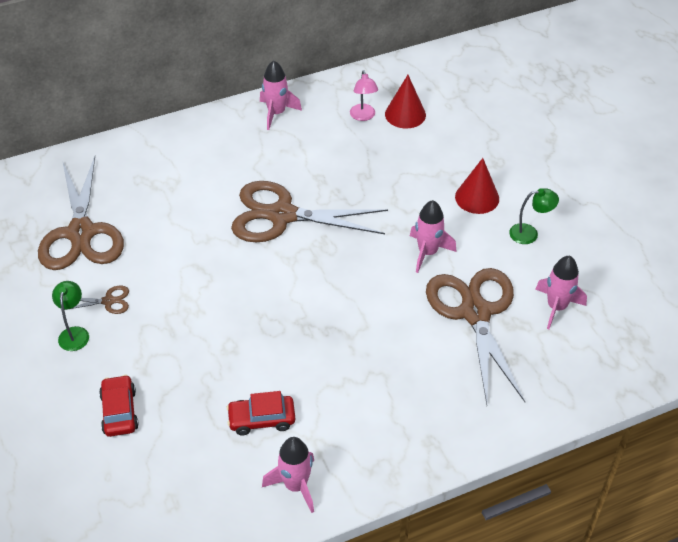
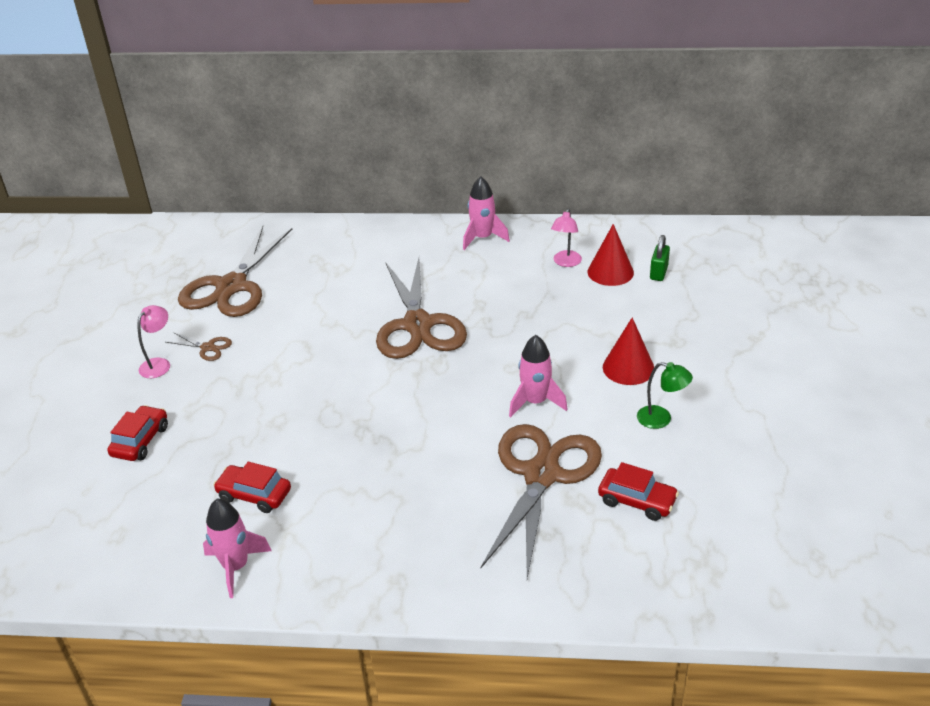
camera: 30 degrees right, 10 degrees down
(74, 333) = (159, 364): green lamp -> pink lamp
(282, 215) = (418, 325): brown scissors -> brown scissors turned 135 degrees counterclockwise
(443, 103) = (658, 273): none -> green padlock
(556, 307) = (637, 500): pink rocket -> red car

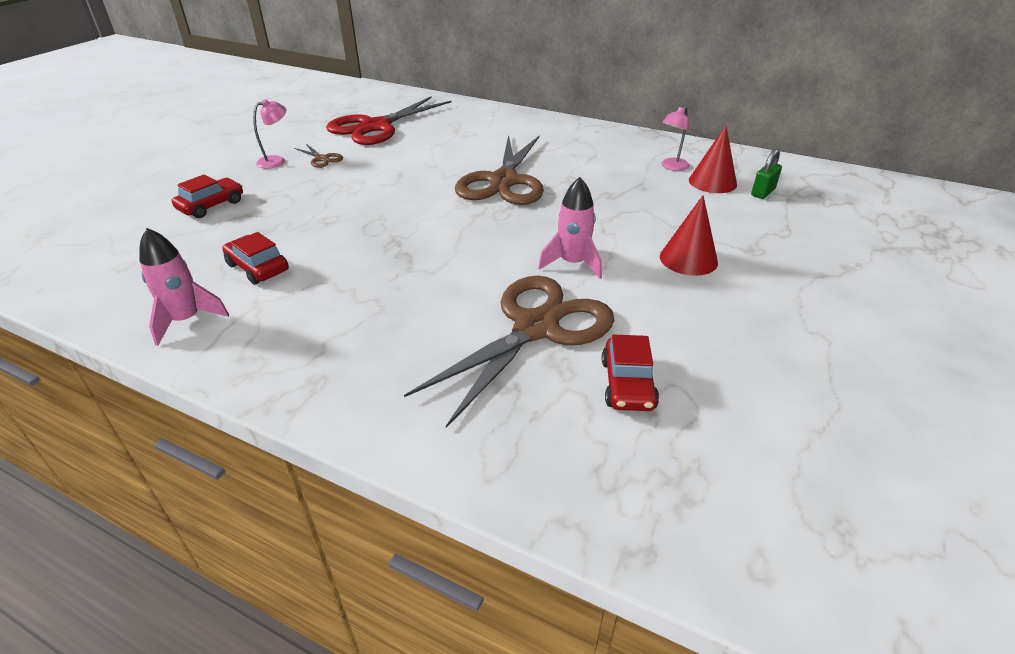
camera: 20 degrees right, 0 degrees up
(231, 286) = (376, 127): brown scissors -> red scissors
(483, 238) = (605, 137): pink rocket -> none
(637, 500) = (627, 384): red car -> red car turned 45 degrees clockwise
(661, 419) = (700, 313): green lamp -> none

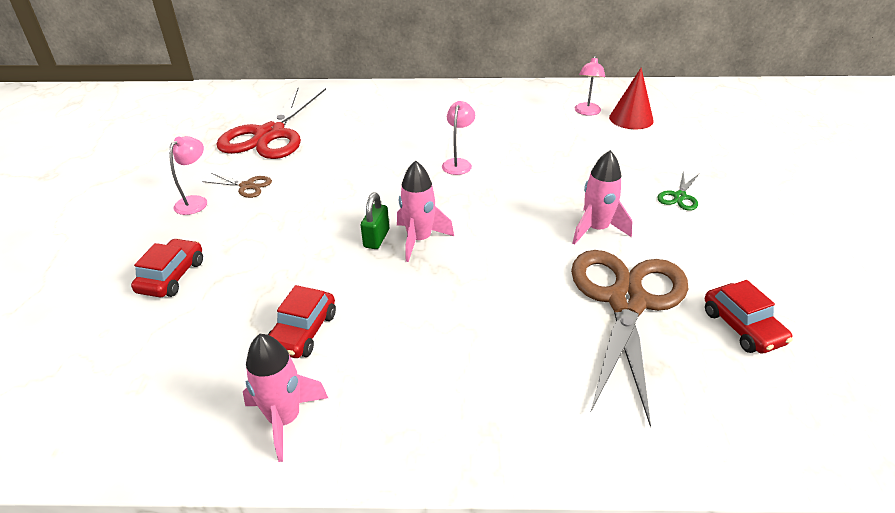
camera: 25 degrees left, 0 degrees up
(257, 268) = (303, 332): red car -> red car turned 90 degrees counterclockwise
(409, 230) = (419, 240): none -> pink rocket
(504, 181) = (458, 163): brown scissors -> pink lamp
(688, 259) = (679, 196): red cone -> green scissors
(762, 192) = (676, 119): green padlock -> green padlock (376, 238)

